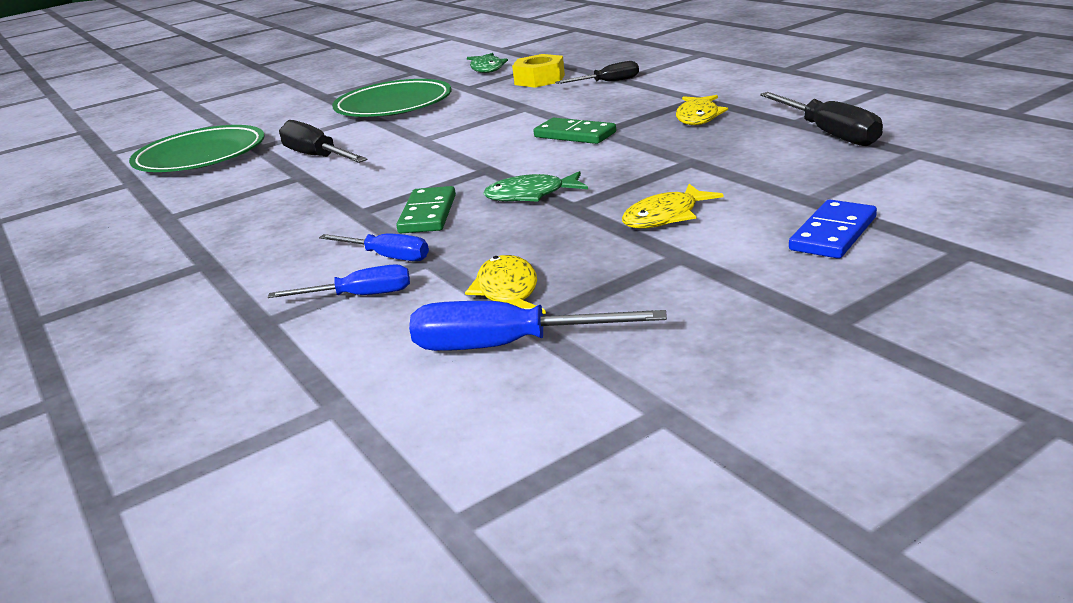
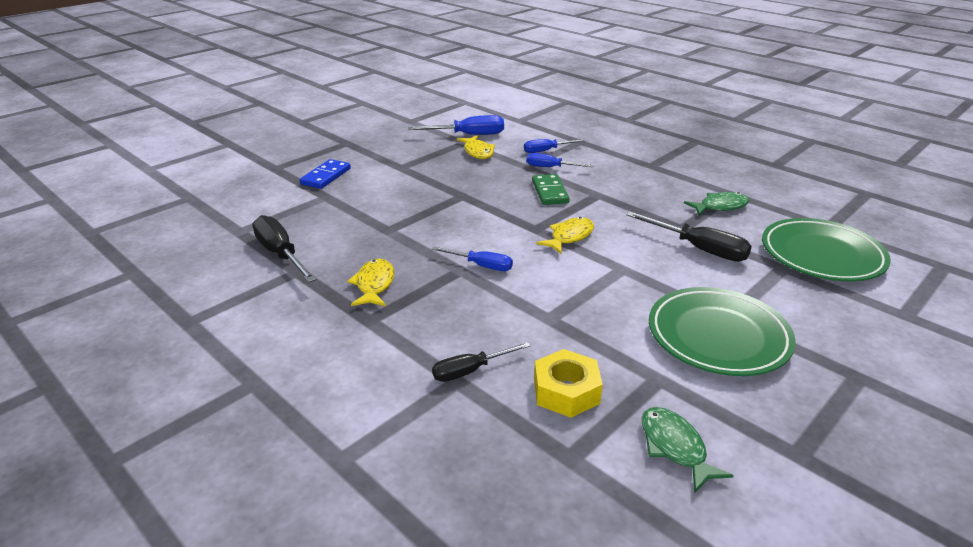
camera: 165 degrees right, 5 degrees up
(531, 195) = (491, 204): green fish -> green fish (720, 207)
(575, 135) = (481, 266): green domino -> blue screwdriver
(665, 216) = (407, 187): yellow fish -> yellow fish (569, 237)

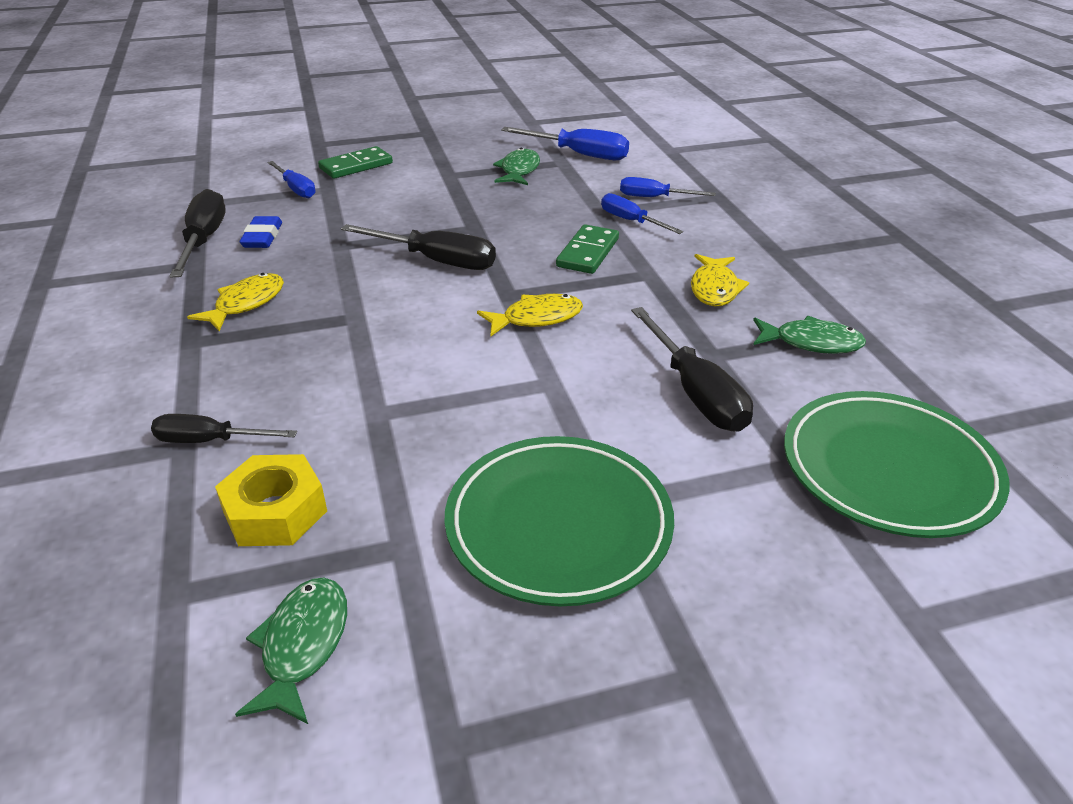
camera: 30 degrees right, 5 degrees up
(323, 240) = (262, 237): none -> blue eraser
(326, 176) = (356, 166): blue domino -> green domino
(443, 153) = (519, 170): none -> green fish
(465, 222) = (436, 261): none -> black screwdriver
(478, 152) = (563, 178): yellow fish -> yellow fish (714, 288)
(481, 266) = (384, 320): blue screwdriver -> blue screwdriver (296, 189)

